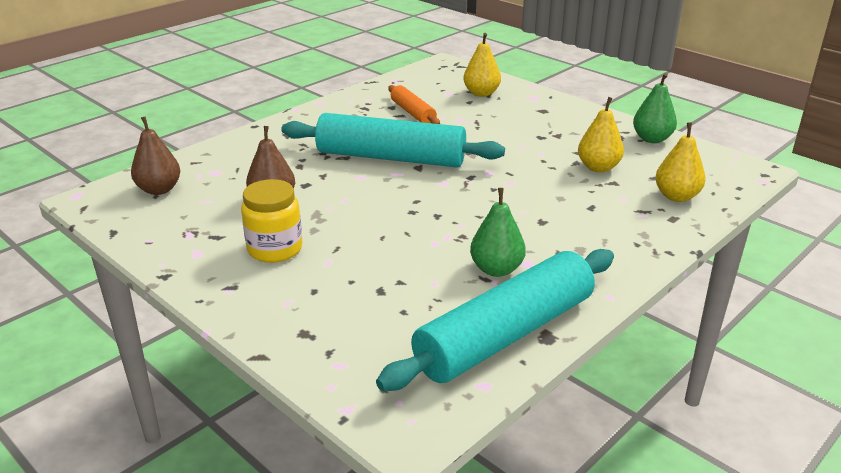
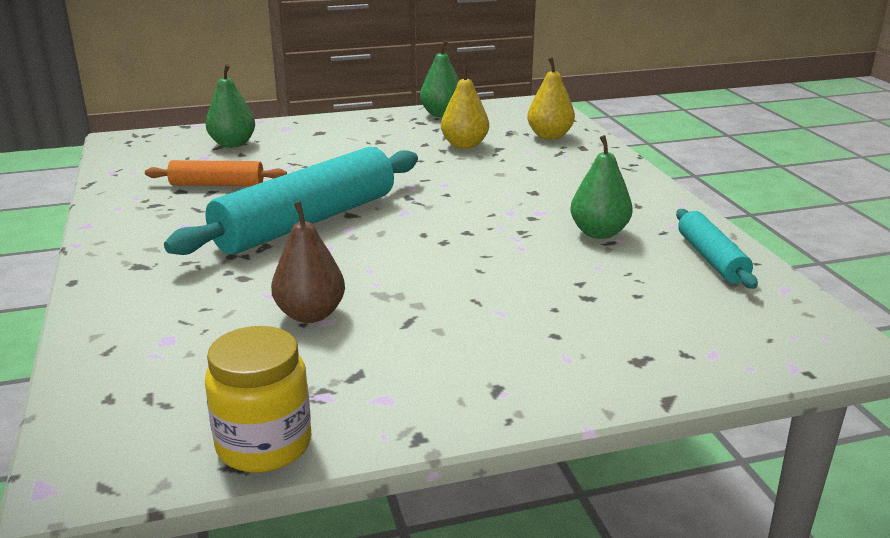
camera: 60 degrees left, 5 degrees down
(159, 189) = (151, 397): brown pear -> none
(275, 249) = (436, 339): yellow jar -> yellow jar (264, 445)
(481, 93) = (232, 144): yellow pear -> green pear
(505, 334) = (711, 258): turquoise rolling pin -> turquoise rolling pin, size x0.51

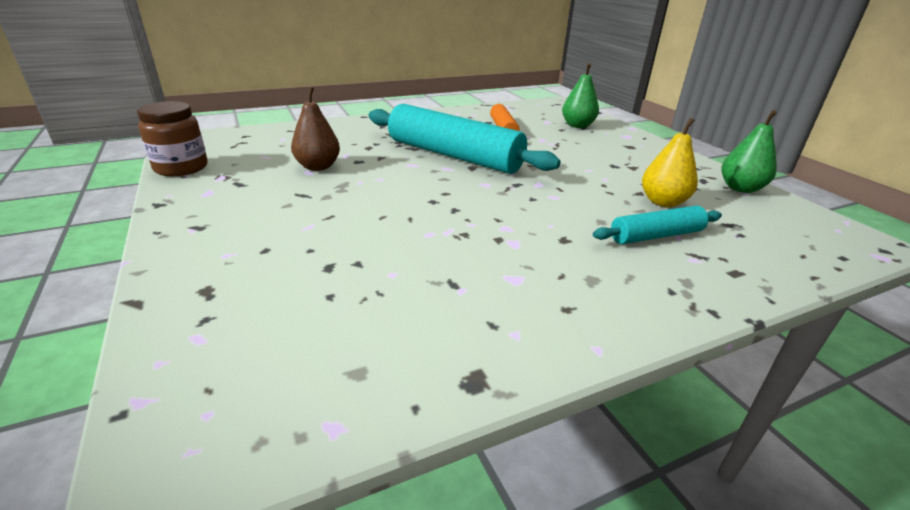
camera: 80 degrees right, 5 degrees up
(264, 445) = (181, 168): yellow jar -> brown jar
(549, 136) = (750, 249): yellow pear -> none
(599, 233) = (474, 277): green pear -> none
(711, 258) = (422, 360): turquoise rolling pin -> turquoise rolling pin (656, 235)

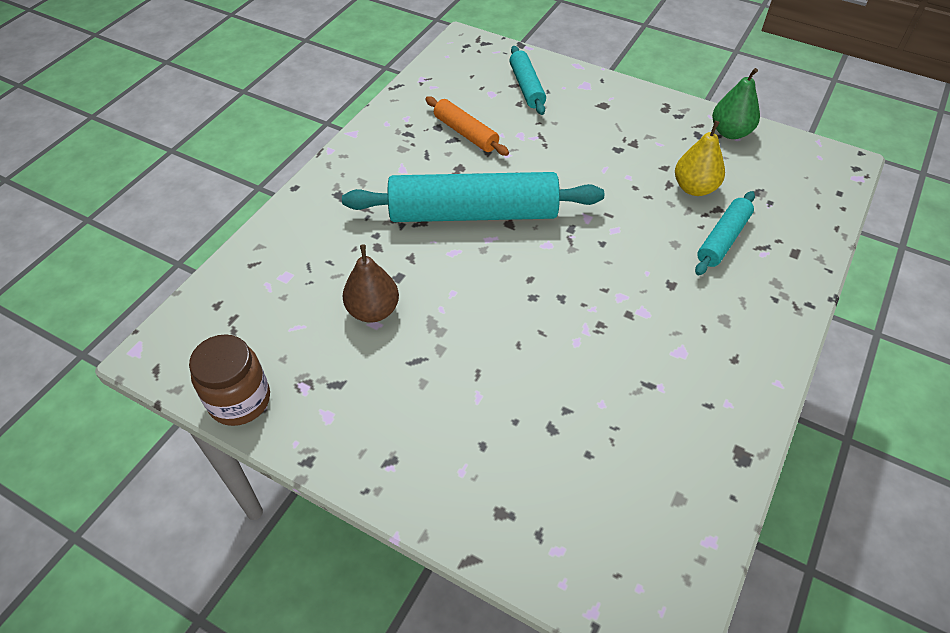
camera: 35 degrees left, 20 degrees up
(577, 125) = (526, 87): green pear -> turquoise rolling pin

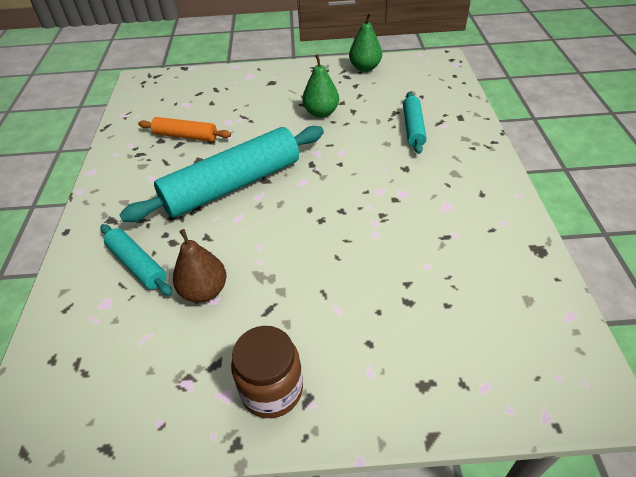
camera: 30 degrees left, 5 degrees down
(239, 400) = (132, 430): brown jar -> brown jar (272, 389)
(526, 87) = (209, 91): turquoise rolling pin -> turquoise rolling pin (137, 265)
(630, 170) = (321, 113): none -> green pear
(694, 188) = (370, 106): yellow pear -> none

